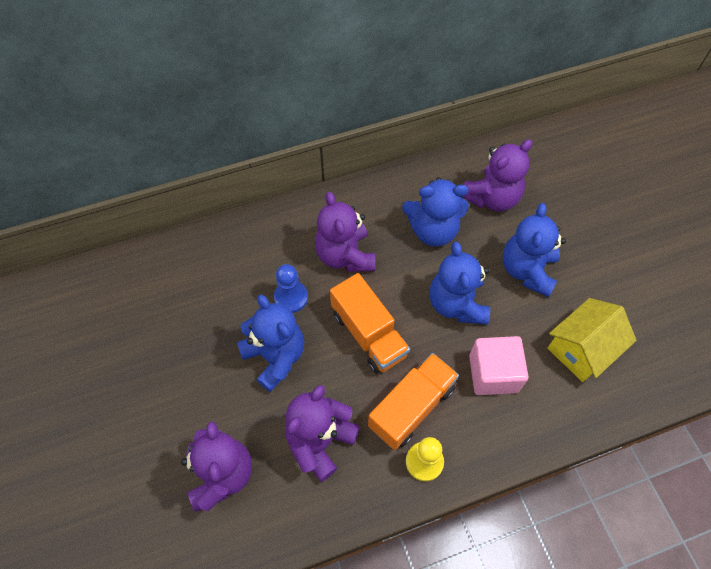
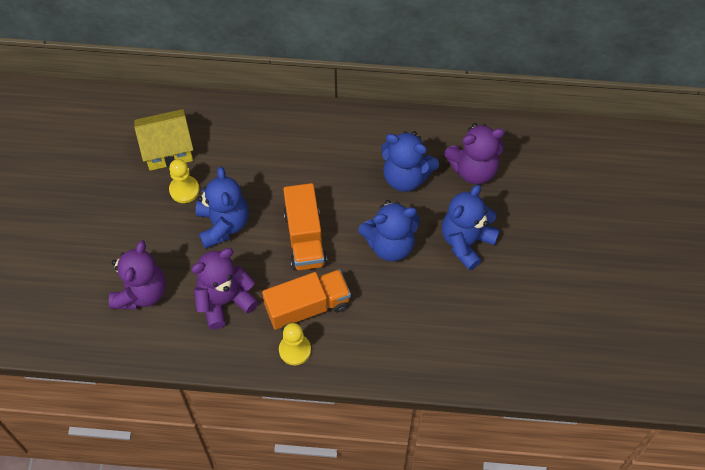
camera: 25 degrees right, 0 degrees up
(214, 337) = (184, 190): none -> yellow pawn
(291, 297) = (259, 184): blue pawn -> none
(345, 255) = (320, 168): purple teddy bear -> none
(457, 304) = (390, 244): blue teddy bear -> blue teddy bear turned 120 degrees counterclockwise
(493, 373) = (387, 310): pink cube -> none
(581, 349) = (472, 323): yellow house -> yellow house (167, 149)

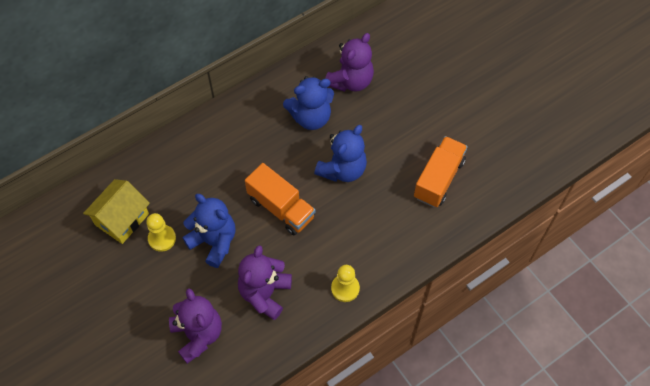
camera: 40 degrees left, 0 degrees up
(307, 307) = (326, 253): orange truck -> orange truck (438, 179)
(466, 242) = (390, 131): blue teddy bear -> none

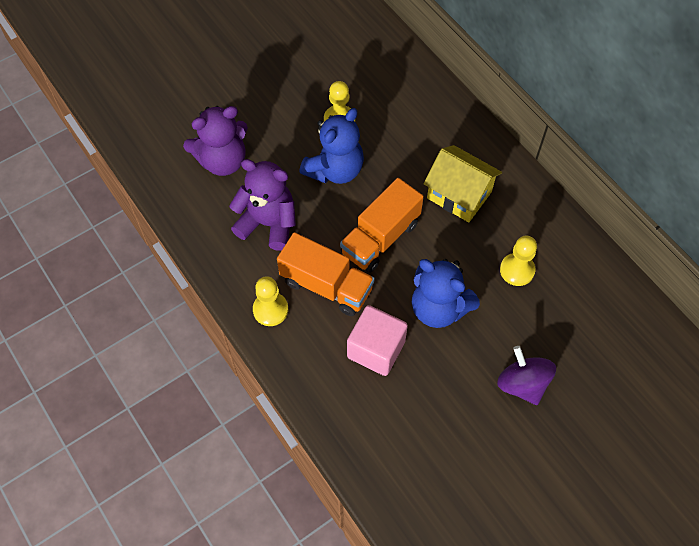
camera: 90 degrees right, 0 degrees up
(122, 219) = (363, 81): yellow house -> yellow house (459, 195)
(311, 117) = (517, 270): blue teddy bear -> yellow pawn
(350, 81) = (582, 320): purple teddy bear -> none
(377, 212) = (376, 349): none -> pink cube
(400, 121) = (522, 384): none -> purple spinning top
(438, 179) = (429, 432): orange truck -> orange truck (326, 285)

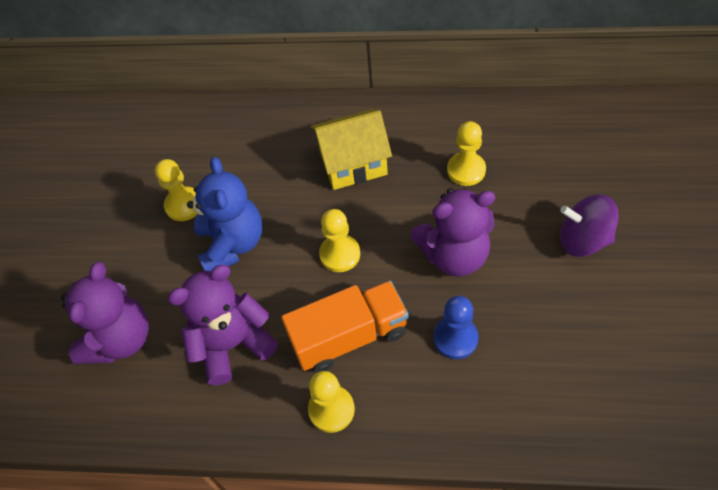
camera: 45 degrees left, 5 degrees down
(376, 349) = (455, 338): pink cube -> blue pawn
(380, 238) = (340, 254): orange truck -> yellow pawn
(439, 308) = (454, 255): blue teddy bear -> purple teddy bear

